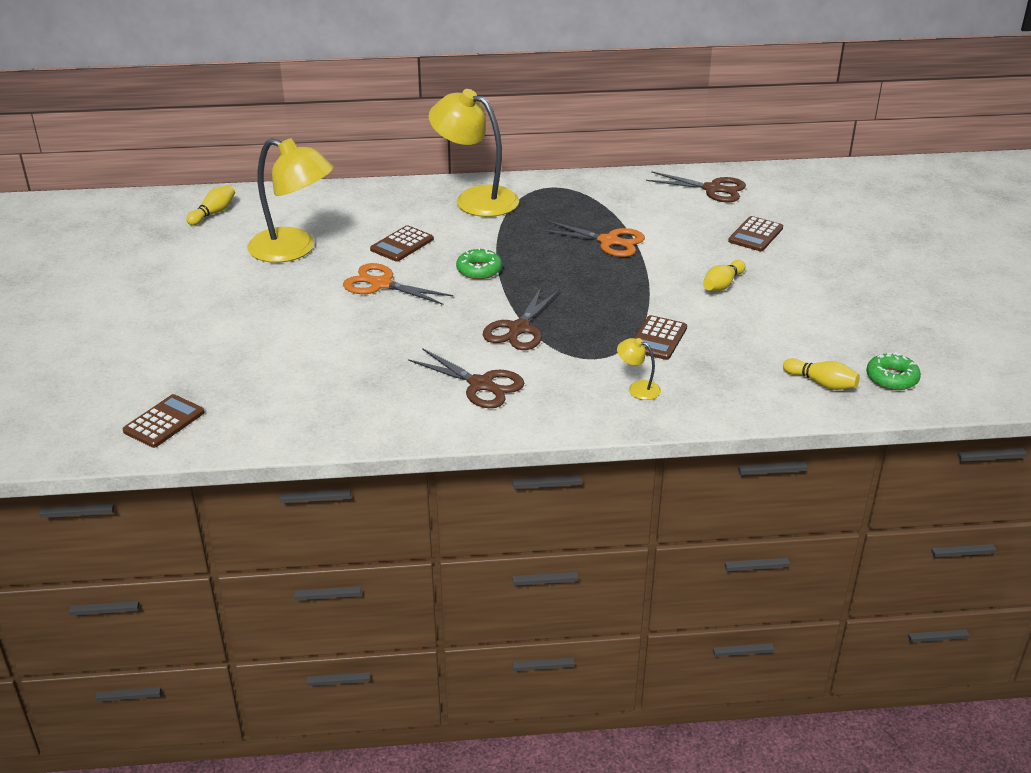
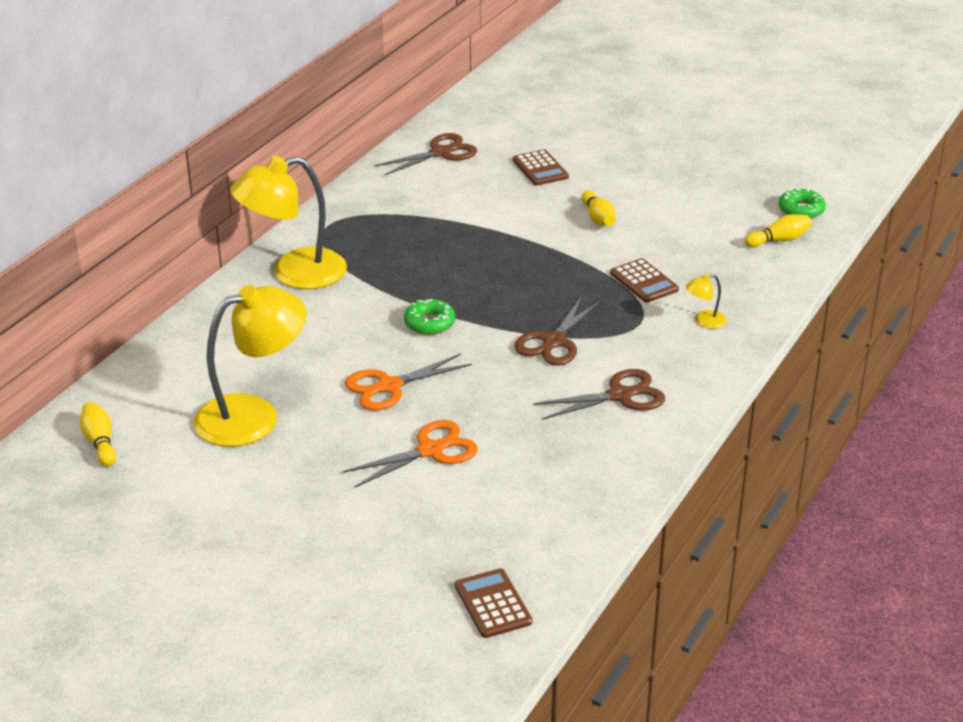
camera: 55 degrees left, 0 degrees up
(402, 244) = (328, 347): brown calculator -> none
(519, 329) = (554, 341): brown scissors -> brown scissors turned 60 degrees clockwise
(608, 241) = (464, 238): orange scissors -> orange scissors (430, 451)

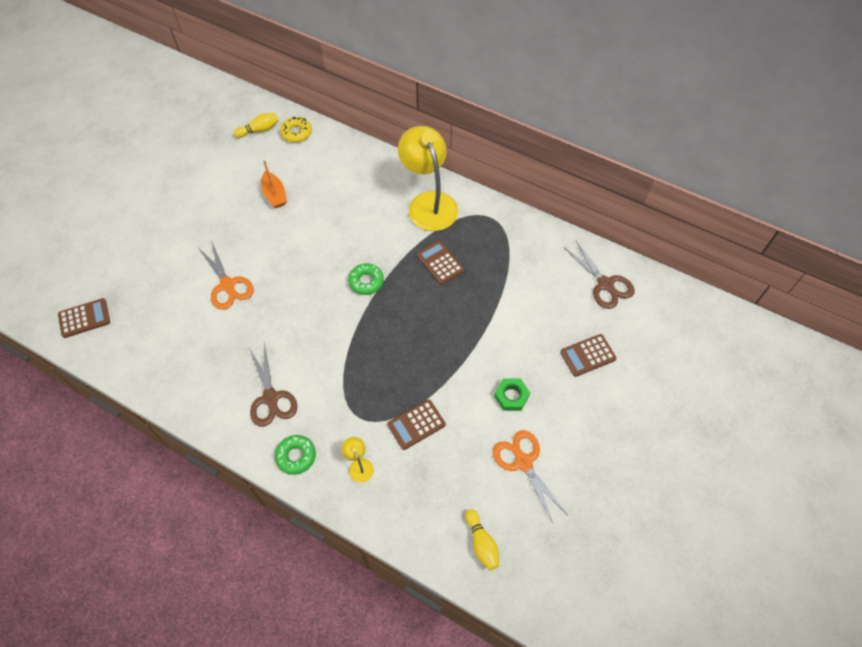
camera: 90 degrees right, 25 degrees up
(119, 401) = (296, 133): none -> yellow donut
(253, 415) = (275, 195): yellow lamp -> orange boat
(389, 386) = (296, 261): orange scissors -> orange scissors (523, 462)
(401, 264) = (440, 263): none -> brown calculator
(554, 341) = (339, 358): brown scissors -> none
(598, 218) = (511, 396): yellow bowling pin -> green nut
(801, 210) = (536, 572): green donut -> green donut (296, 456)

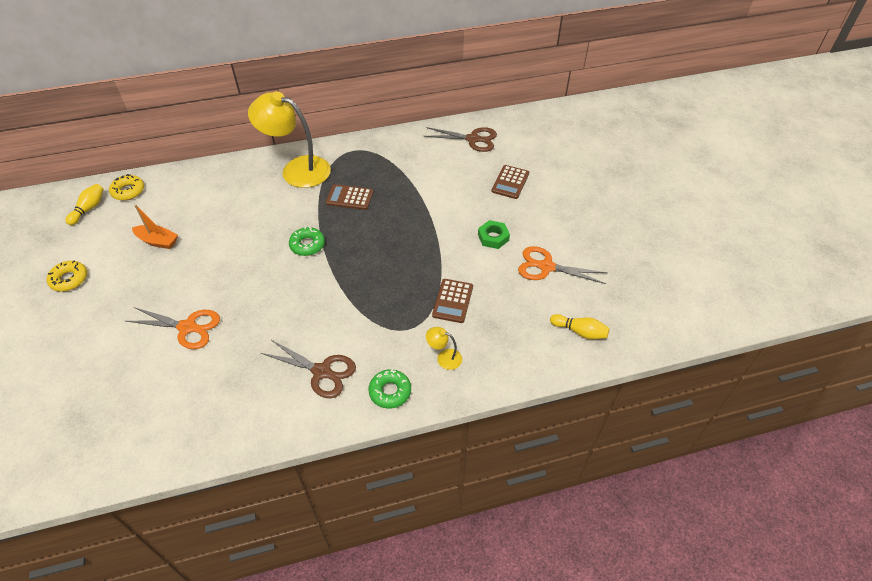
camera: 45 degrees left, 10 degrees down
(84, 318) = (62, 455): brown calculator -> none
(198, 184) = (69, 279): none -> yellow donut

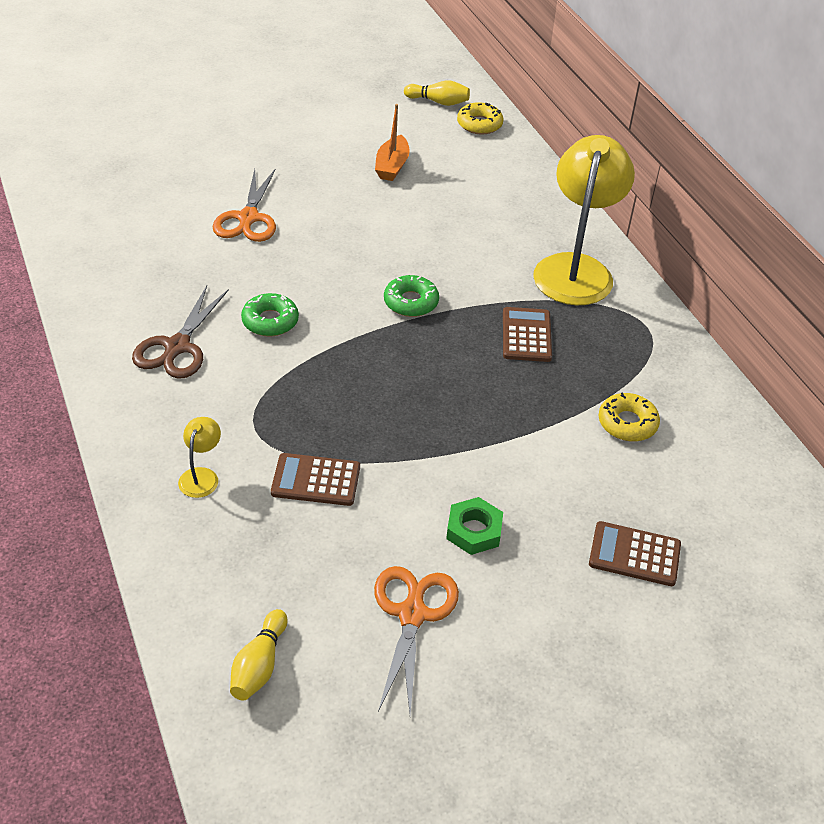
camera: 80 degrees right, 5 degrees down
(69, 279) = (317, 115): yellow donut -> yellow donut (627, 423)
(390, 392) = (141, 419): green donut -> green donut (270, 321)
(473, 139) = (746, 490): brown scissors -> none

